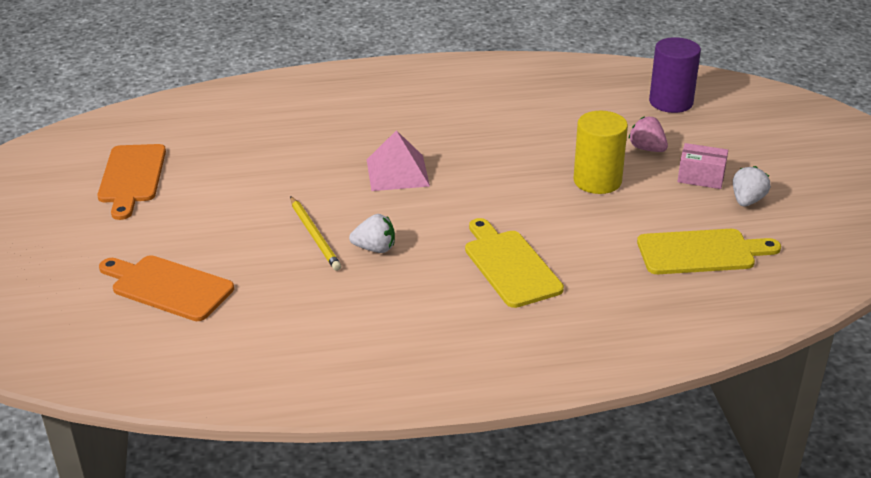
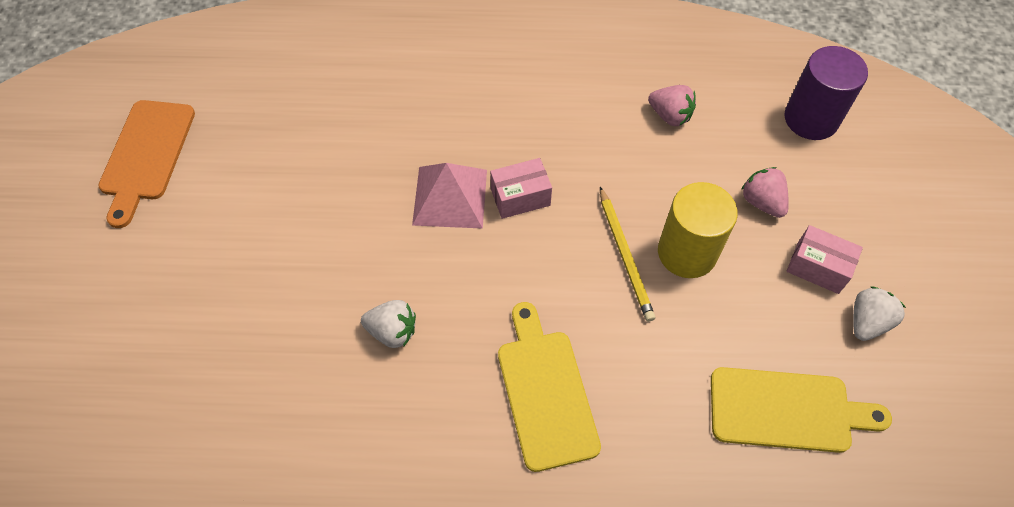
camera: 10 degrees right, 25 degrees up
(168, 287) = (141, 357): orange cutting board -> none
(314, 235) = (328, 295): yellow pencil -> yellow pencil (625, 256)
(455, 167) = (520, 197): none -> pink box
(560, 111) = (670, 116): none -> pink strawberry

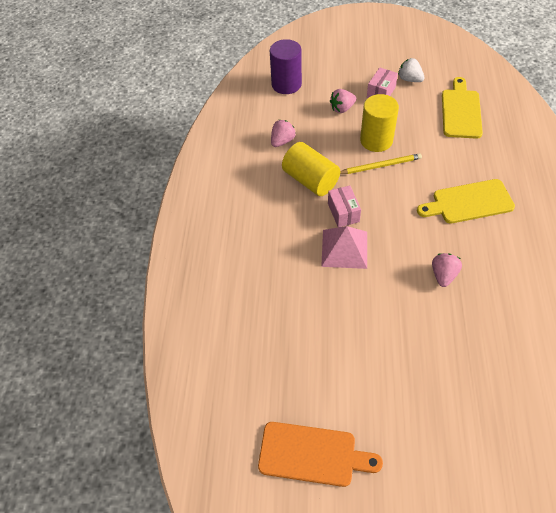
camera: 85 degrees left, 5 degrees down
(392, 331) = (443, 275): white strawberry -> pink strawberry
(587, 154) = (310, 180): none -> yellow cylinder

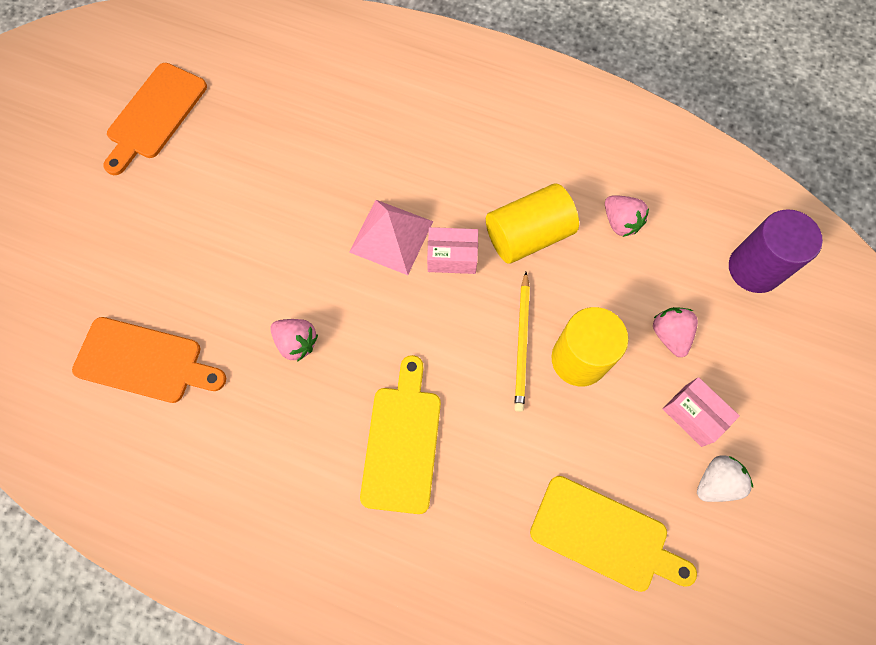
camera: 105 degrees right, 15 degrees up
(509, 361) = (144, 361): none -> orange cutting board

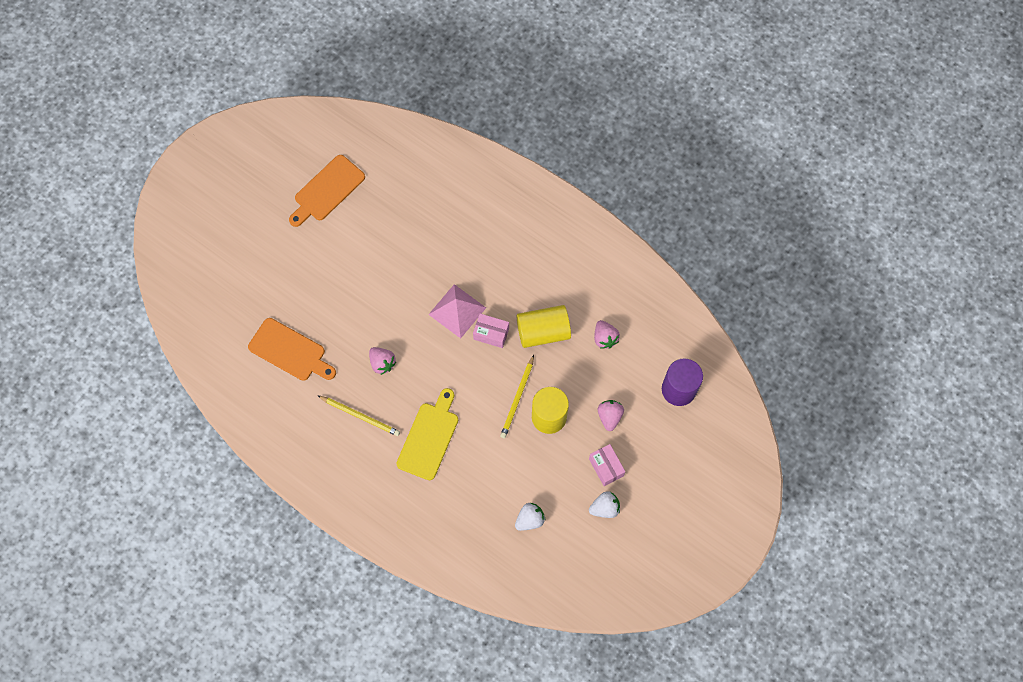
camera: 15 degrees right, 0 degrees up
(281, 436) = (360, 416): none -> yellow pencil
(605, 535) = (530, 519): yellow cutting board -> white strawberry

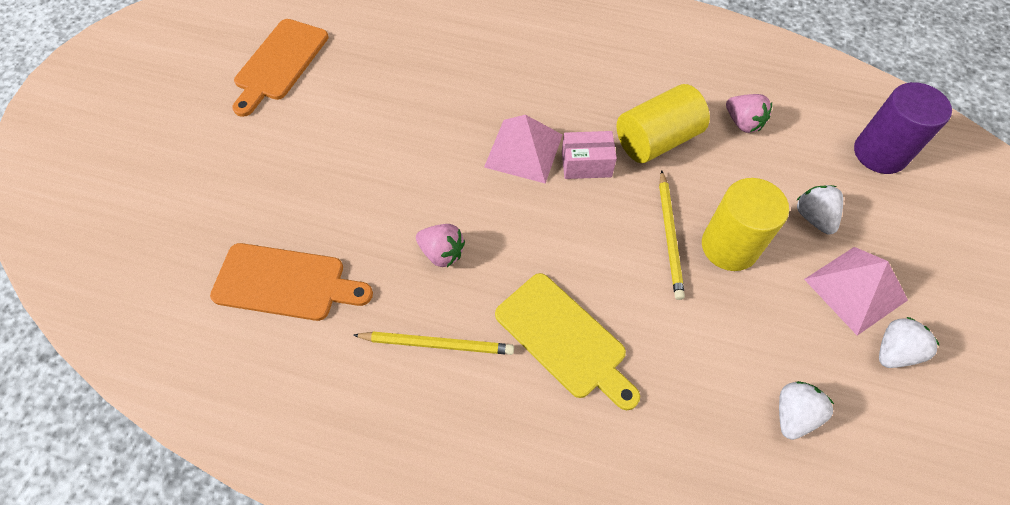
camera: 20 degrees left, 10 degrees down
(429, 437) = (564, 339): yellow cutting board -> yellow cutting board turned 135 degrees clockwise
(606, 467) = (855, 289): pink box -> pink pyramid
(609, 416) = (813, 217): pink strawberry -> white strawberry

